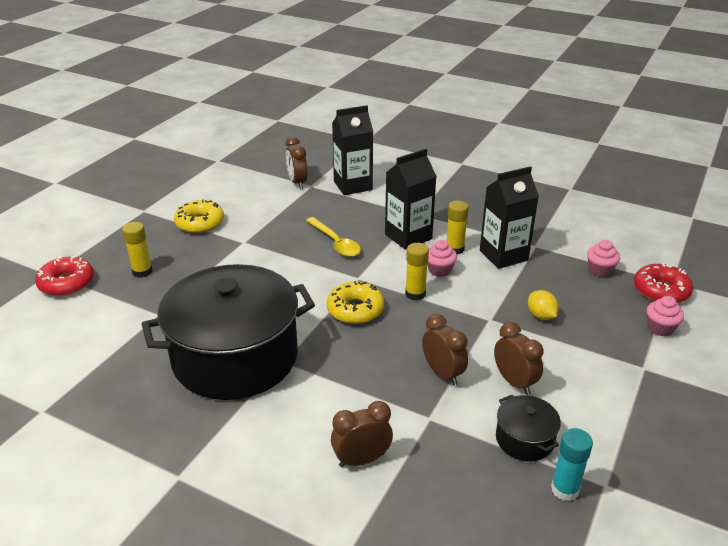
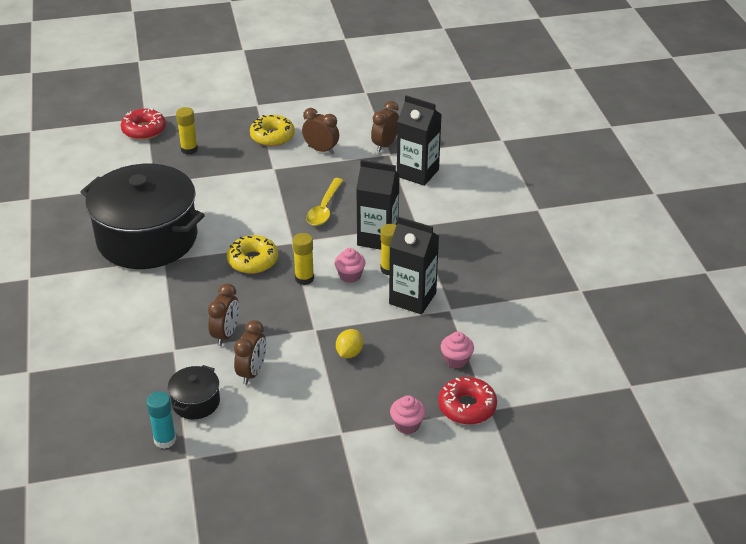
camera: 50 degrees right, 5 degrees up
(361, 460) = (108, 340): brown clock -> brown clock (321, 150)

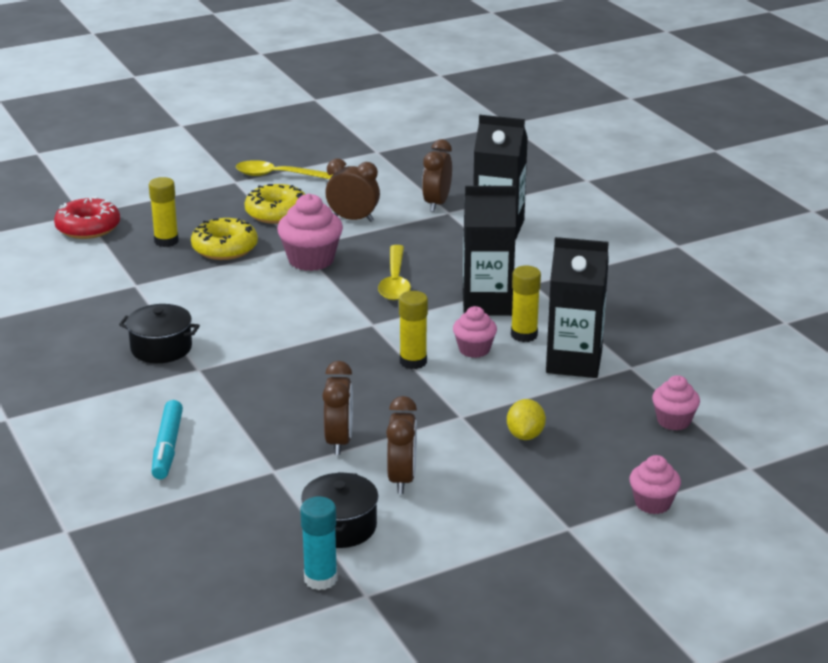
camera: 15 degrees left, 10 degrees down
(116, 319) = (167, 447): none -> turquoise marker
(147, 238) = (161, 348): black pot -> black pot, size x0.41
(253, 260) = (329, 352): yellow donut -> yellow donut (225, 248)
(276, 181) = (311, 260): none -> pink cupcake
(289, 104) = (279, 176): none -> yellow spoon
(467, 407) = (720, 470): red donut -> none

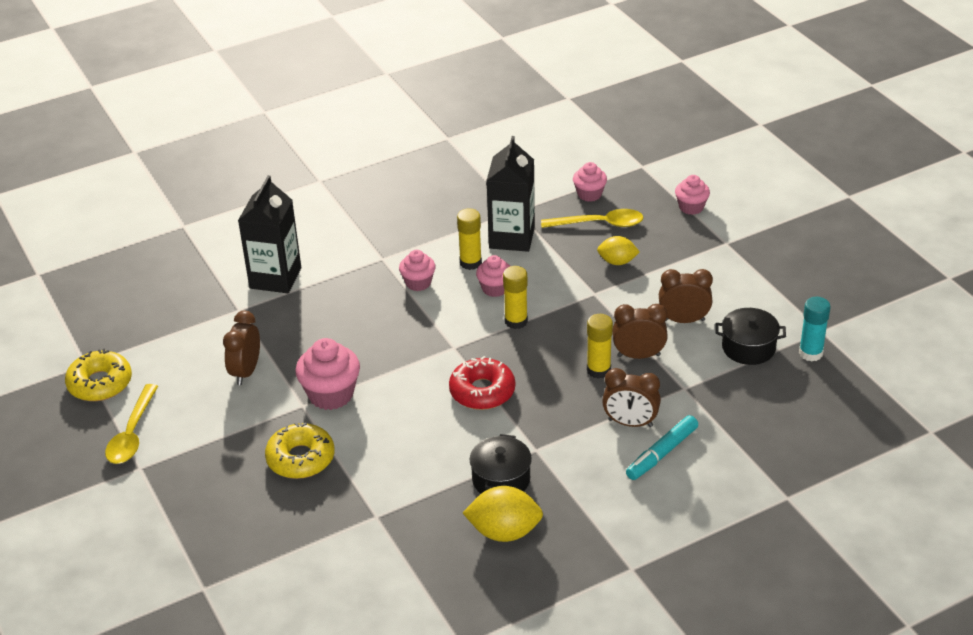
camera: 90 degrees left, 10 degrees up
(88, 227) = (240, 577): red donut -> red donut (482, 391)
(88, 348) = (504, 532): none -> yellow lemon
(166, 241) = (280, 506): yellow glue stick -> yellow glue stick (598, 370)
(167, 447) = (662, 453): turquoise marker -> turquoise marker turned 135 degrees clockwise
(277, 213) = (224, 428): yellow donut -> yellow donut (100, 383)
(395, 281) = (377, 338): yellow spoon -> yellow spoon (600, 224)
(437, 204) = (219, 317): brown clock -> brown clock (630, 423)
(487, 303) = (418, 283): black carton -> pink cupcake

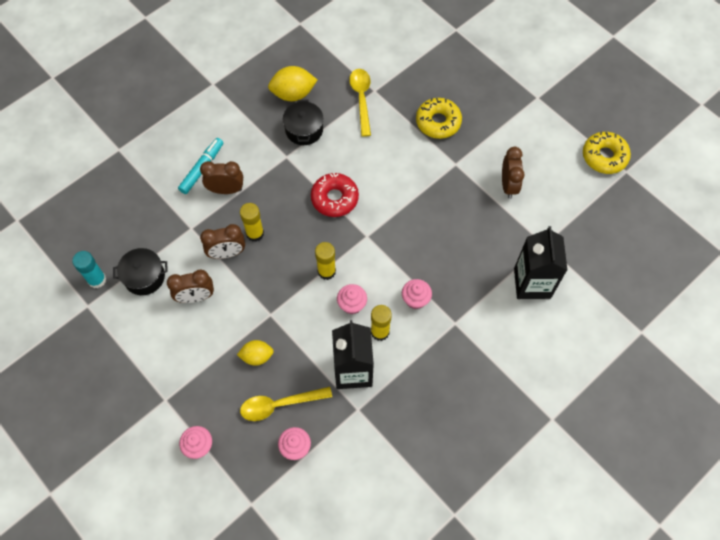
camera: 165 degrees right, 25 degrees up
(132, 434) = (557, 121): yellow spoon -> yellow spoon (361, 99)
(331, 394) = (440, 176): pink cupcake -> none

